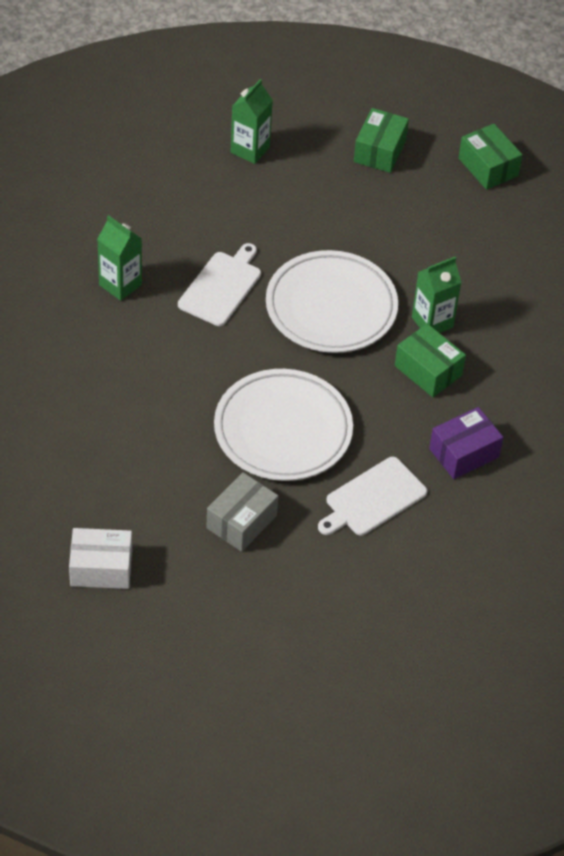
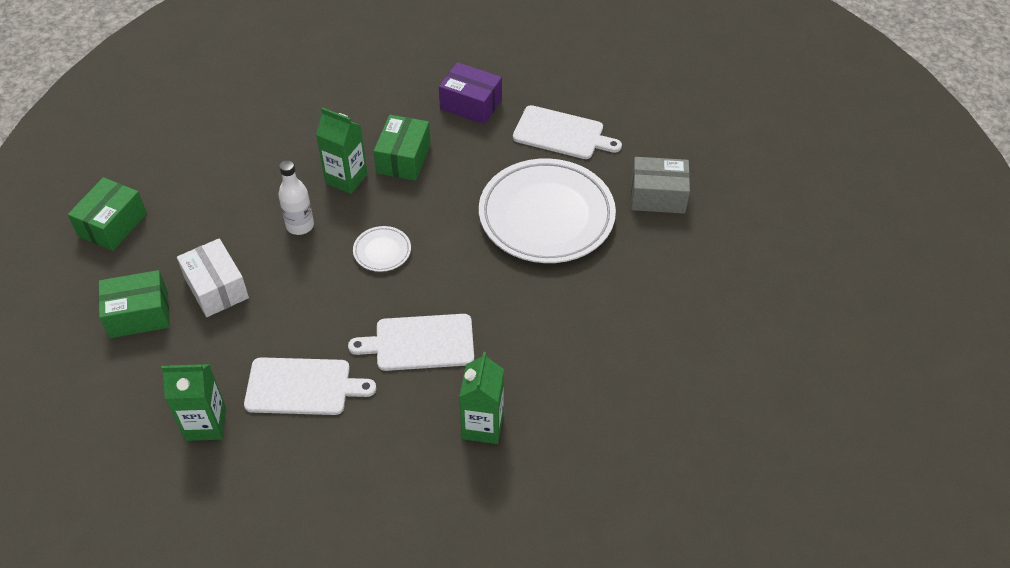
camera: 120 degrees left, 0 degrees up
(101, 568) = (786, 256): white box -> white box (216, 288)
(238, 208) = (302, 387): none -> white cutting board
(331, 307) = (382, 251): white plate -> white plate, size x0.41
(400, 271) = (300, 225): none -> white bottle

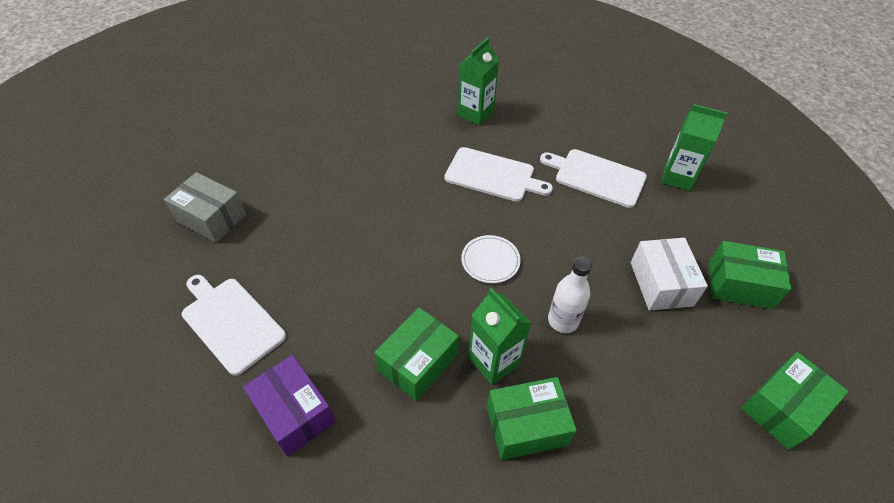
camera: 155 degrees left, 0 degrees up
(307, 150) = (526, 426): none -> green box
(546, 216) = (321, 237): white plate -> none

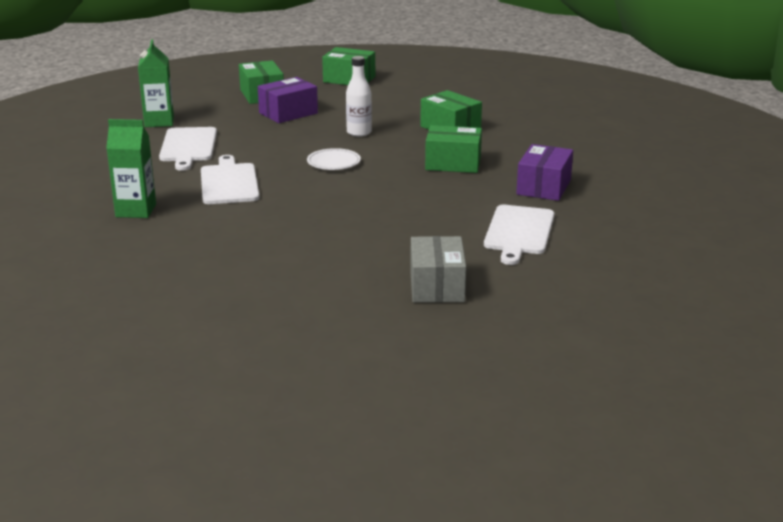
camera: 120 degrees left, 25 degrees down
(494, 361) = (419, 144): green carton -> none
(661, 284) = (288, 113): white box -> purple box

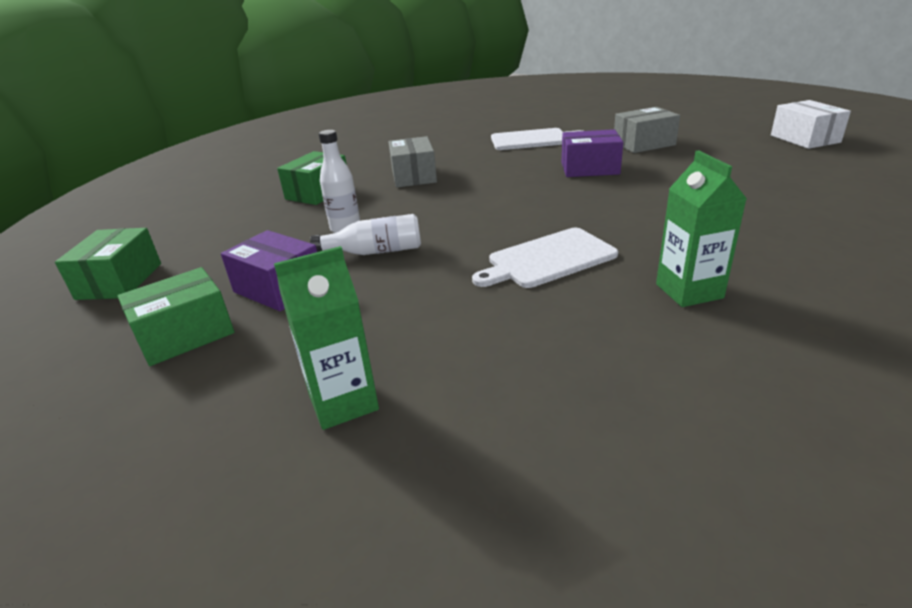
camera: 105 degrees left, 5 degrees up
(188, 146) = (449, 327): white cutting board -> none
(307, 138) = (375, 252): none -> white bottle
(333, 163) = (445, 221): white plate -> none
(346, 392) = (805, 139): none -> white box
(453, 163) = (413, 176): green box -> grey box
(543, 187) = (444, 145): purple box -> purple box (590, 168)

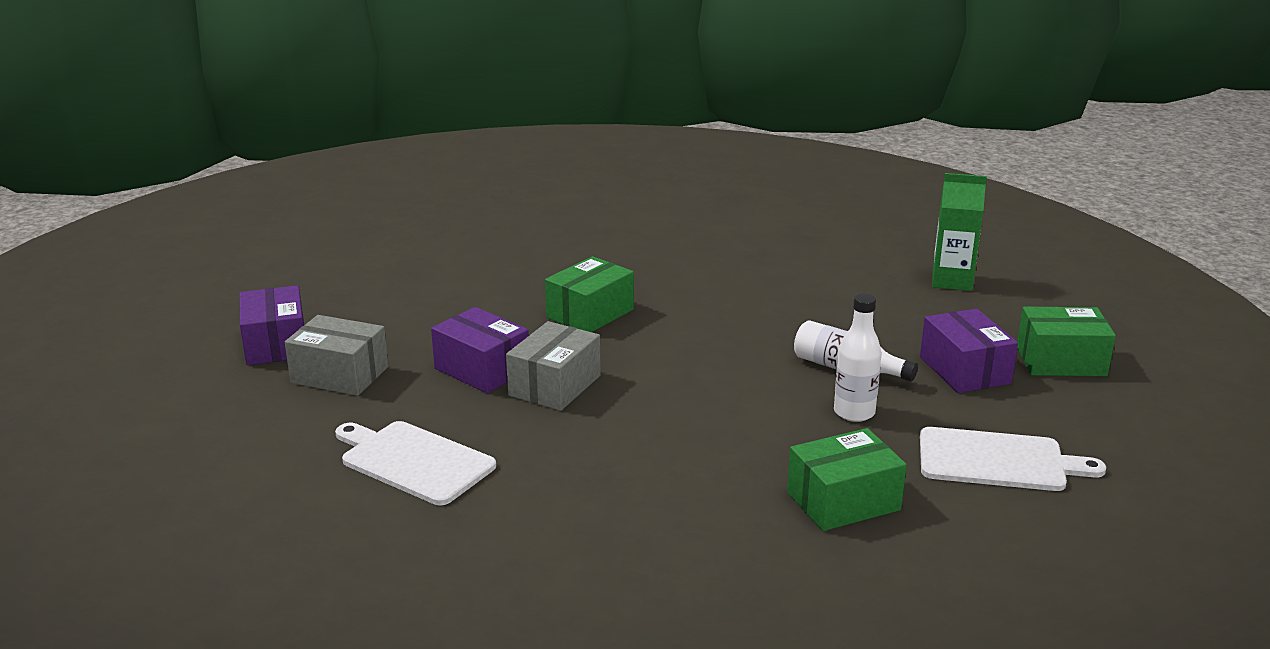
camera: 145 degrees left, 5 degrees down
(120, 281) = (1145, 451): green box -> green box (590, 313)
(413, 176) = (683, 467): grey box -> grey box (555, 385)
(548, 259) = (713, 301): white cutting board -> white cutting board (998, 461)
(689, 291) = (666, 250): green carton -> none
(708, 140) = (276, 344): none -> purple box
(805, 139) = (217, 299): white box -> none

